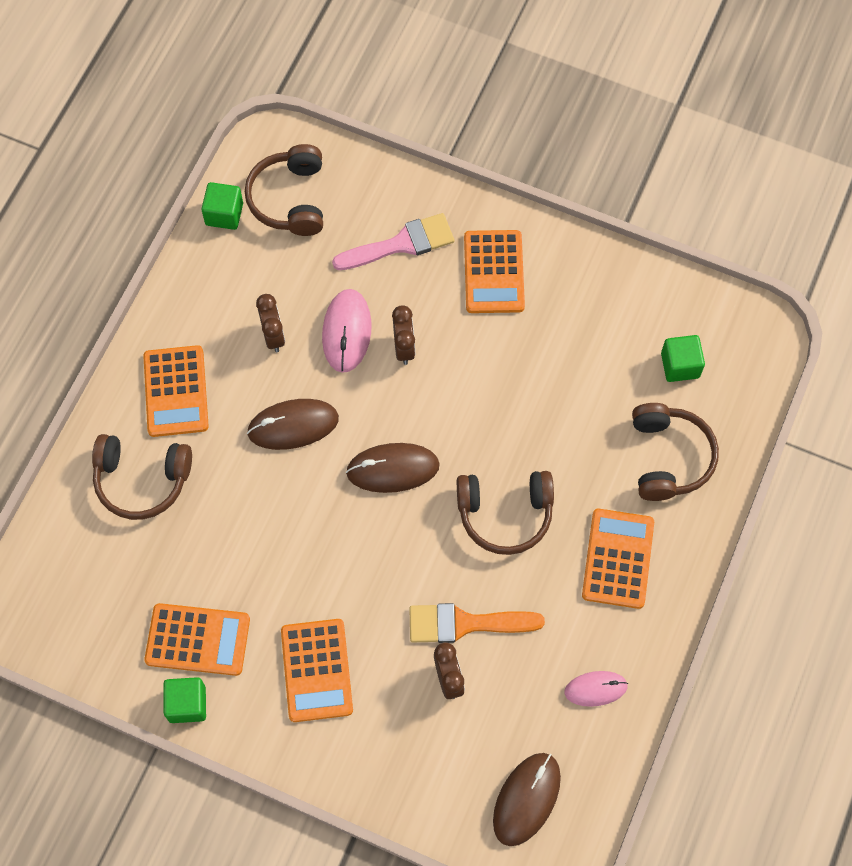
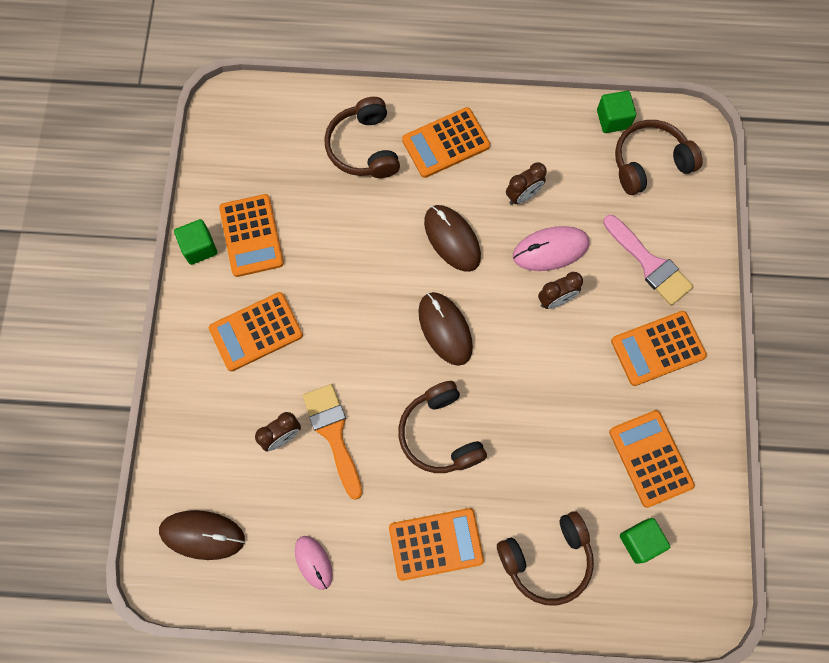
camera: 70 degrees right, 5 degrees up
(602, 323) = (650, 458): none -> orange calculator

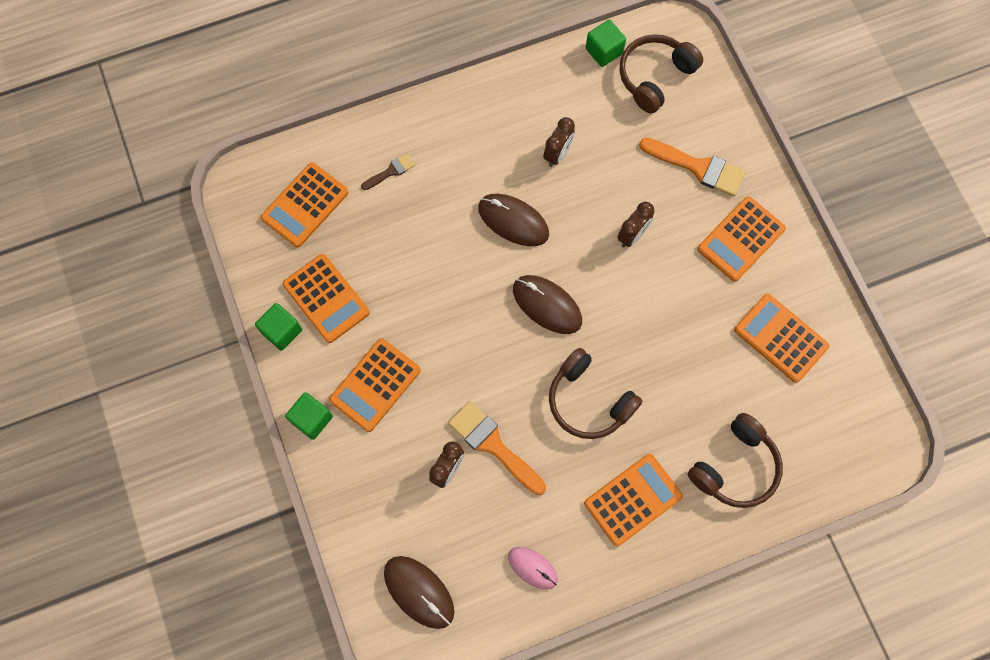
camera: 25 degrees left, 0 degrees up
(202, 535) = (419, 592): brown mouse -> brown mouse turned 60 degrees clockwise
(364, 147) = (391, 171): brown headphones -> brown brush
(445, 143) = (464, 135): orange calculator -> orange calculator (305, 205)
(550, 250) = (606, 192): pink mouse -> none
(640, 541) = (806, 414): green cube -> green cube (312, 419)
(649, 264) = (698, 167): pink brush -> orange brush

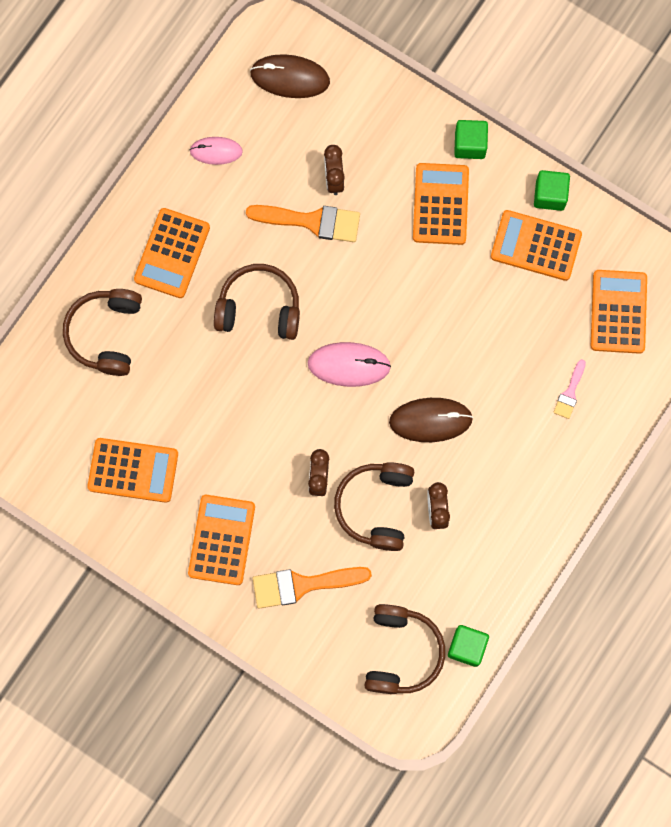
camera: 145 degrees right, 5 degrees up
(391, 171) = (570, 393): brown brush -> pink brush
(547, 305) = (349, 365): brown mouse -> pink mouse
(602, 186) = (376, 506): none -> brown headphones

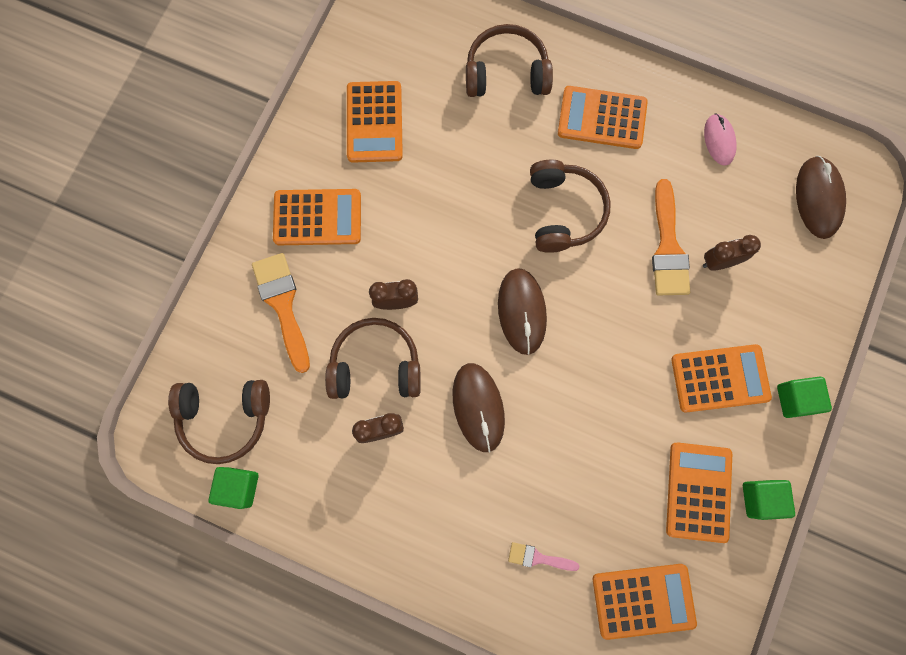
camera: 80 degrees right, 0 degrees up
(349, 365) = (521, 311): pink mouse -> brown mouse

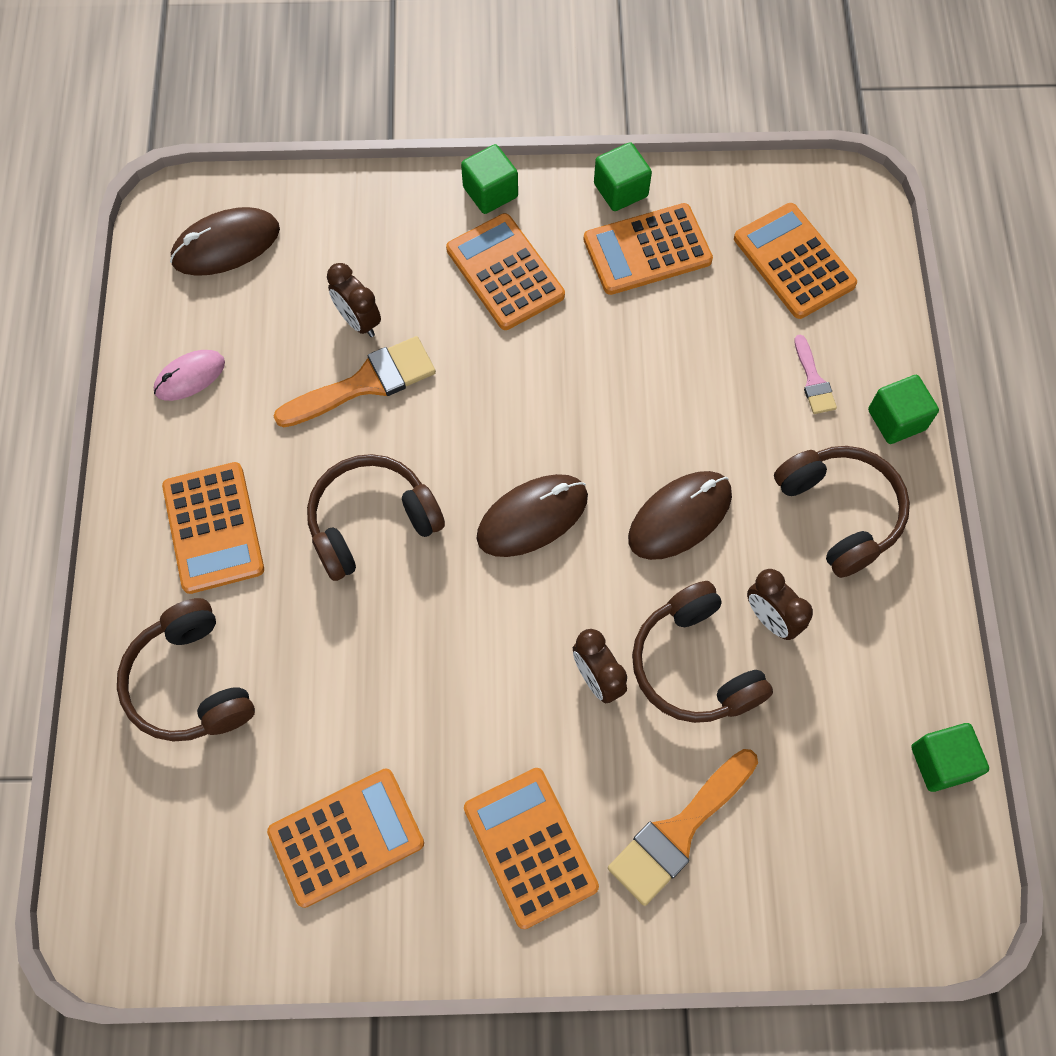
camera: 115 degrees left, 10 degrees down
(225, 418) = (868, 829): brown headphones -> brown headphones (839, 513)
(480, 602) = (896, 420): none -> green cube

